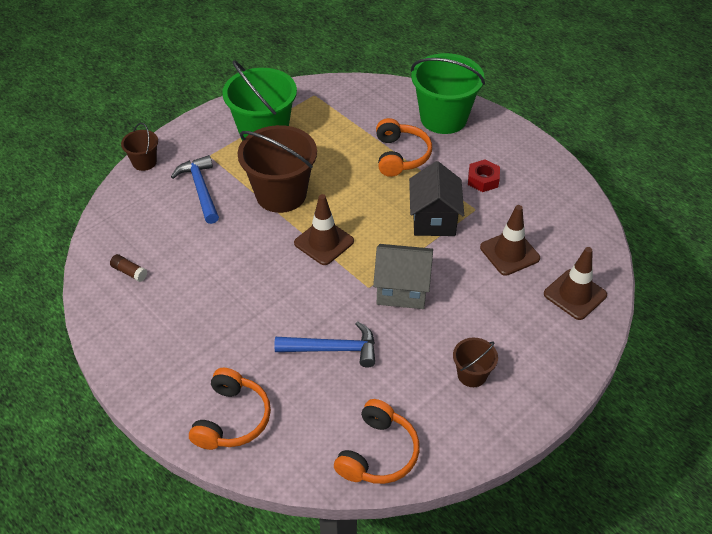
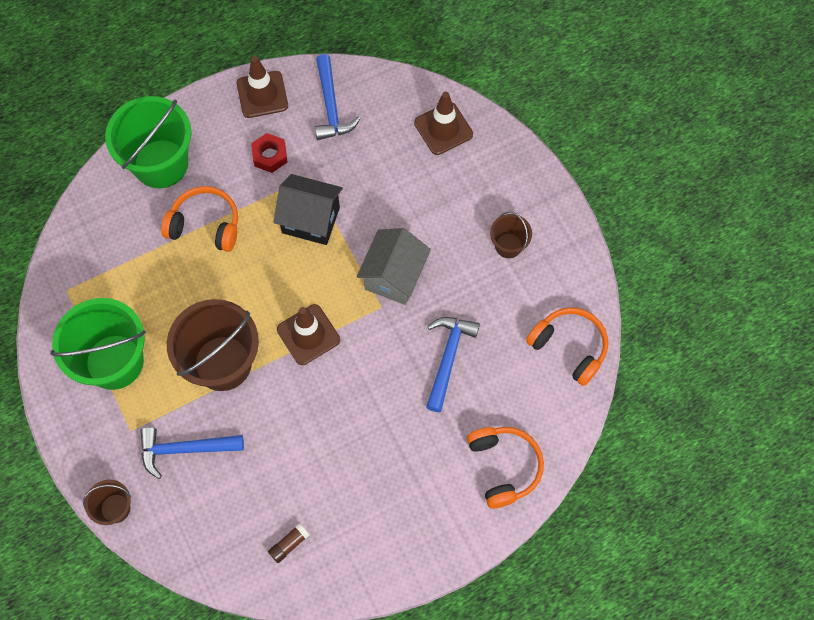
camera: 75 degrees left, 20 degrees up
(232, 419) = (503, 467): orange headphones -> orange headphones turned 45 degrees clockwise
(509, 253) = (376, 165): brown traffic cone -> brown traffic cone (262, 94)
(553, 208) = (331, 106): none -> blue hammer

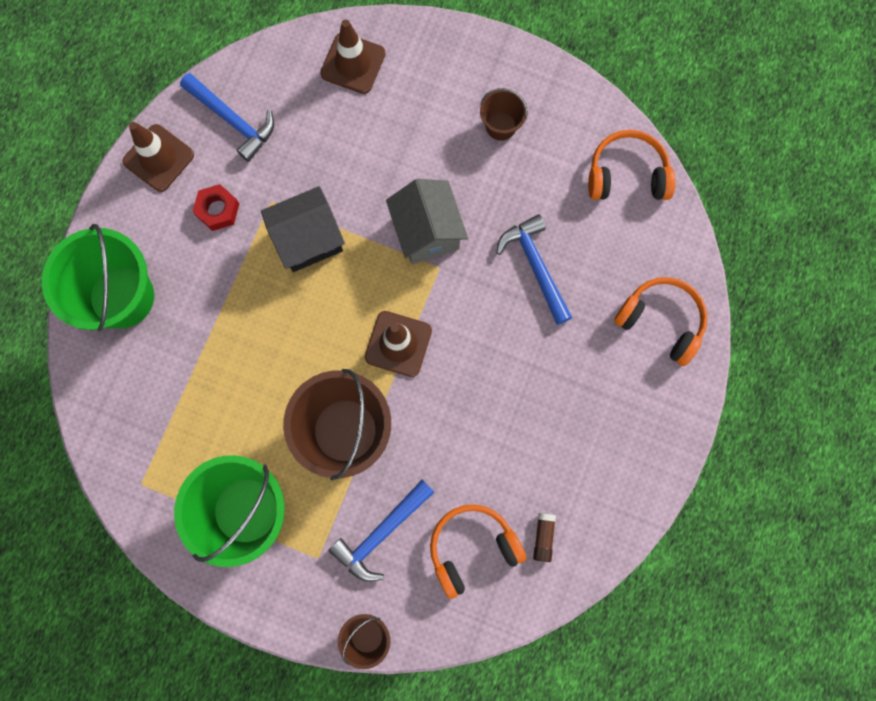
camera: 40 degrees left, 10 degrees up
(205, 225) = (216, 320): orange headphones -> orange headphones (472, 548)

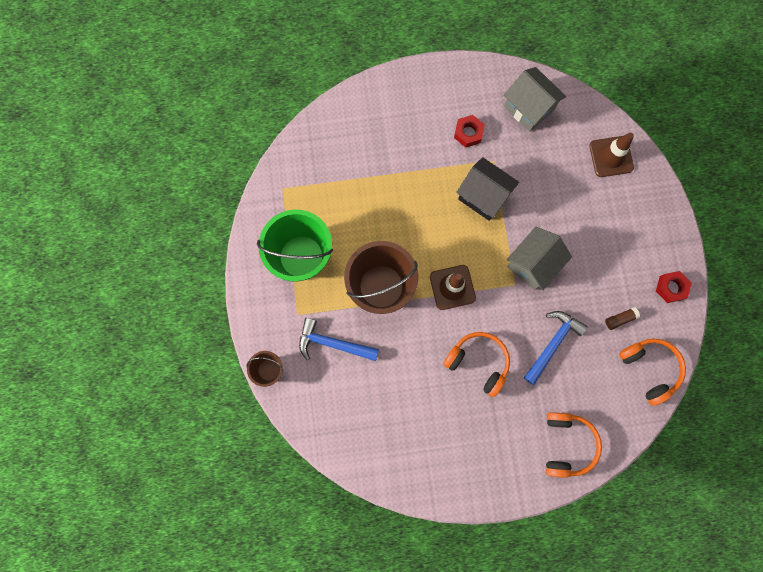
camera: 60 degrees right, 0 degrees up
(122, 297) = (383, 111): green bucket -> none
(158, 158) = (478, 80): brown traffic cone -> none
(232, 120) = (528, 108): blue hammer -> grey house
(472, 548) = (355, 404): orange headphones -> orange headphones (478, 362)
(501, 126) = (630, 270): brown bucket -> none
(543, 537) = (386, 444): brown glue stick -> brown glue stick (620, 319)
(548, 94) = (671, 288): none -> red nut

